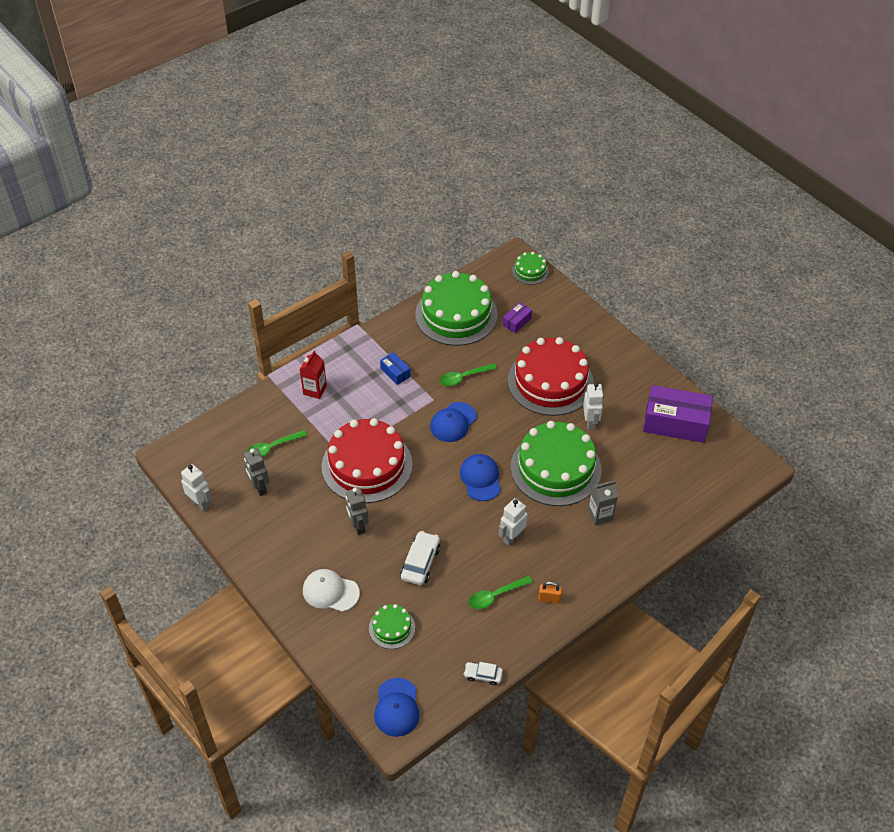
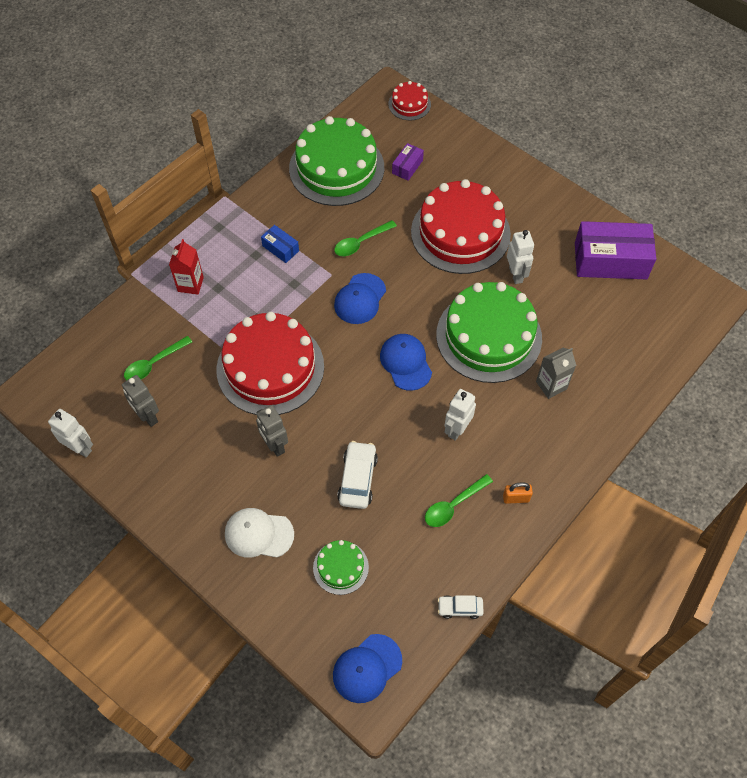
camera: 10 degrees left, 10 degrees up
(396, 707) = (367, 668): blue cap -> blue cap turned 60 degrees clockwise
(530, 271) = (409, 104): green cake -> red cake

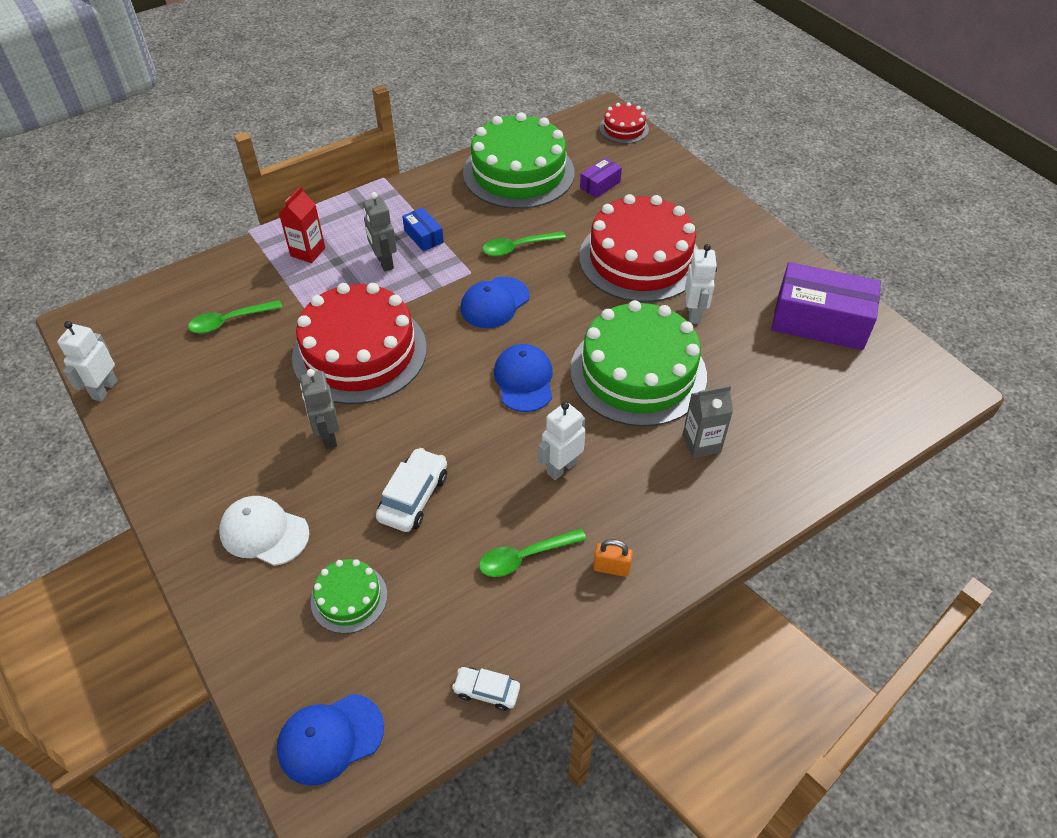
camera: 15 degrees right, 10 degrees down
(80, 448) = (104, 389): white robot -> white robot turned 120 degrees counterclockwise
(148, 416) = (196, 373): grey robot -> grey robot (384, 262)

